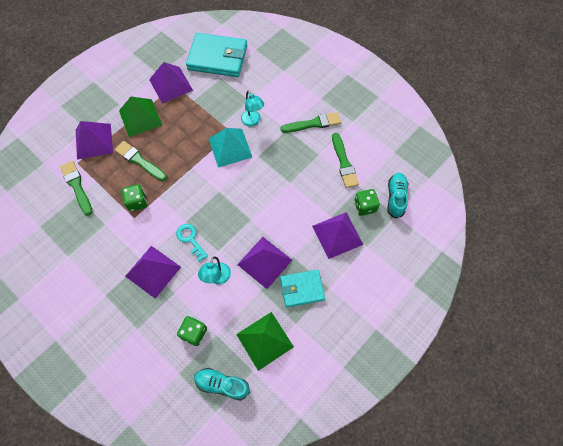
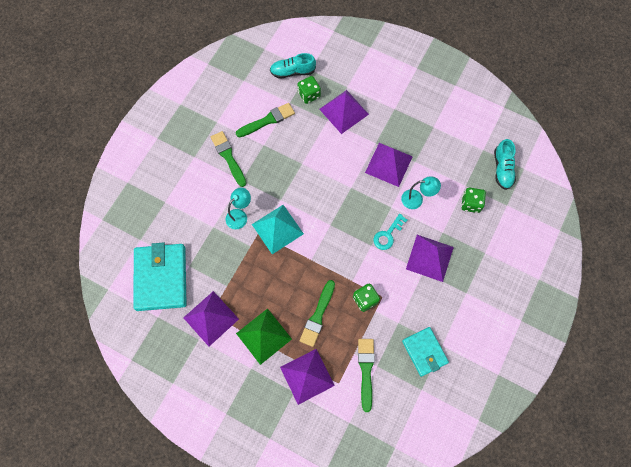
camera: 105 degrees left, 5 degrees up
(77, 186) = (366, 370): green brush -> green brush turned 135 degrees clockwise
(265, 340) = (456, 146): green pyramid -> none
(302, 289) = (403, 129): turquoise wallet -> turquoise wallet (424, 352)

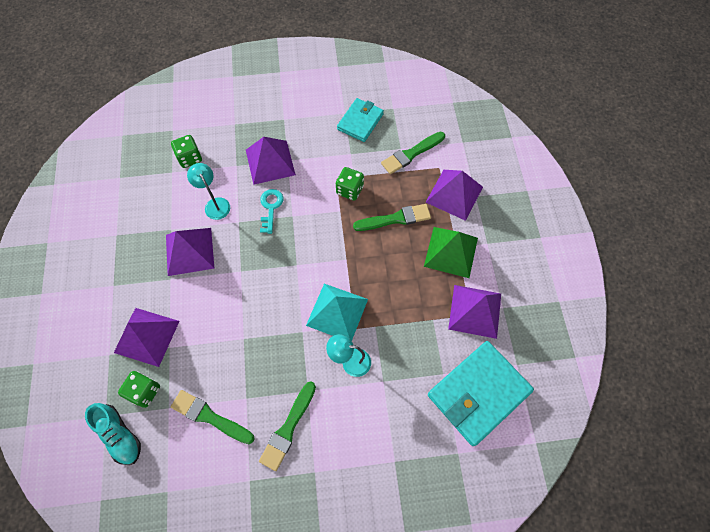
camera: 125 degrees left, 5 degrees down
(388, 234) = (271, 208): turquoise key -> turquoise key turned 90 degrees counterclockwise
(502, 169) = (133, 151): turquoise shoe -> none

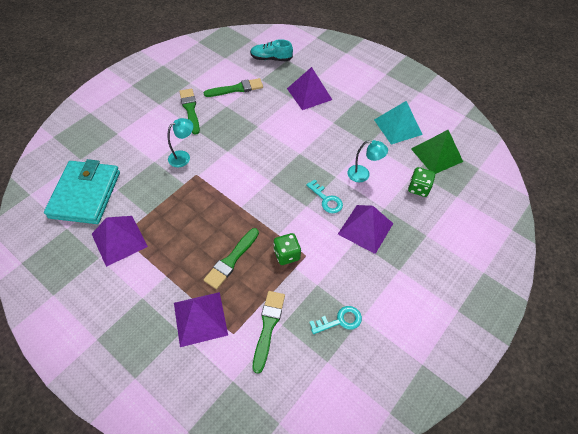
camera: 135 degrees right, 10 degrees down
(144, 391) = (280, 77): green dice -> none
(189, 251) = (341, 141): purple pyramid -> none
(337, 312) = (216, 174): turquoise pyramid -> turquoise pyramid (398, 127)
(360, 122) = (340, 320): turquoise wallet -> turquoise key
(451, 252) = (167, 268): green pyramid -> green pyramid (436, 155)

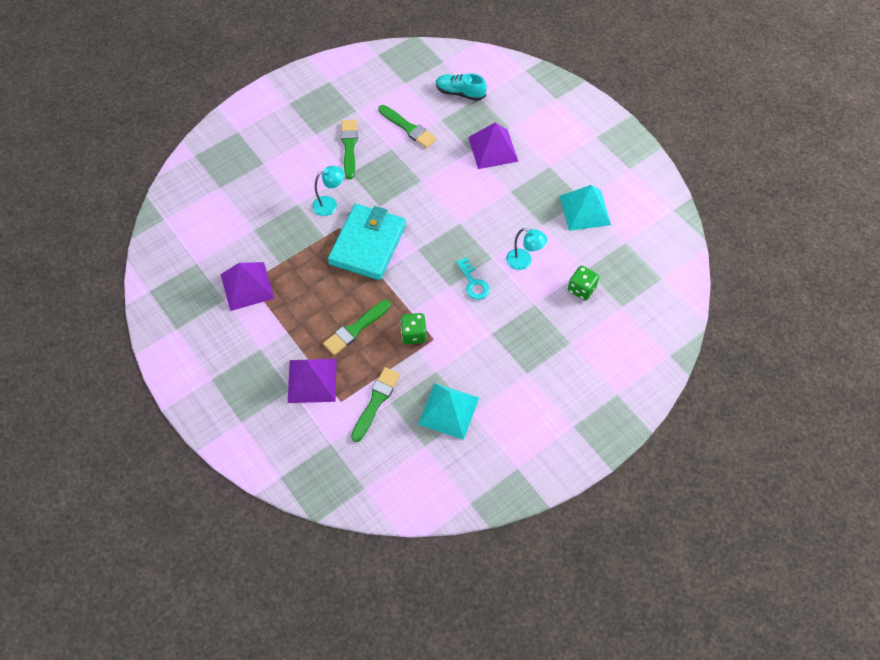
camera: 15 degrees right, 5 degrees up
(85, 194) = (220, 230): turquoise wallet -> turquoise wallet (368, 244)
(236, 89) = (408, 128): green brush -> green brush turned 45 degrees clockwise
(340, 320) = (448, 411): turquoise key -> turquoise pyramid
(365, 228) = (506, 323): purple pyramid -> none
(436, 155) = (618, 253): green pyramid -> none

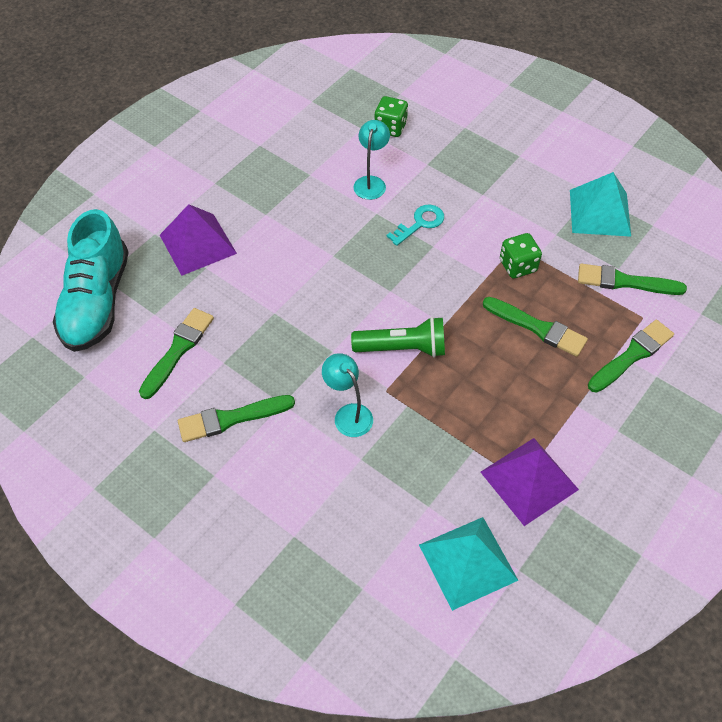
camera: 105 degrees left, 5 degrees down
(312, 380) = (632, 355): purple pyramid -> green brush
(368, 244) = (402, 348): turquoise wallet -> green flashlight
(460, 93) = (97, 301): turquoise shoe -> turquoise shoe, size x1.73
(585, 210) = (276, 140): turquoise pyramid -> turquoise pyramid (468, 562)

